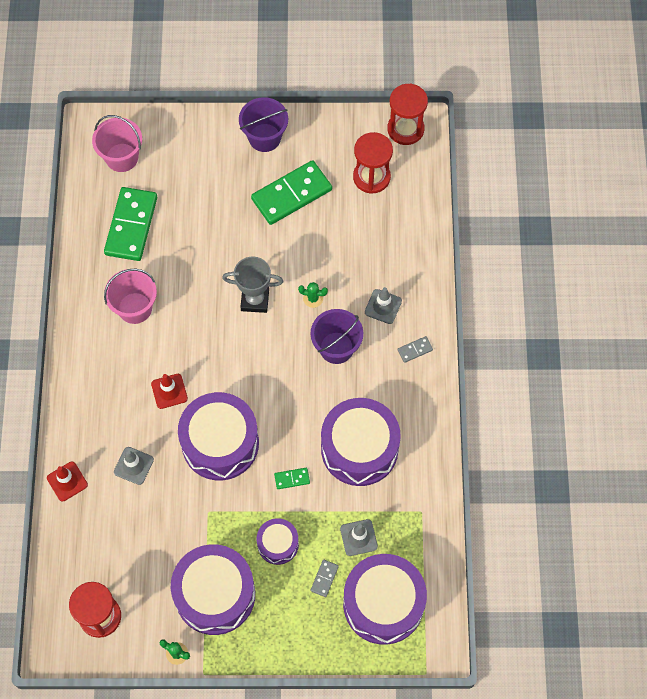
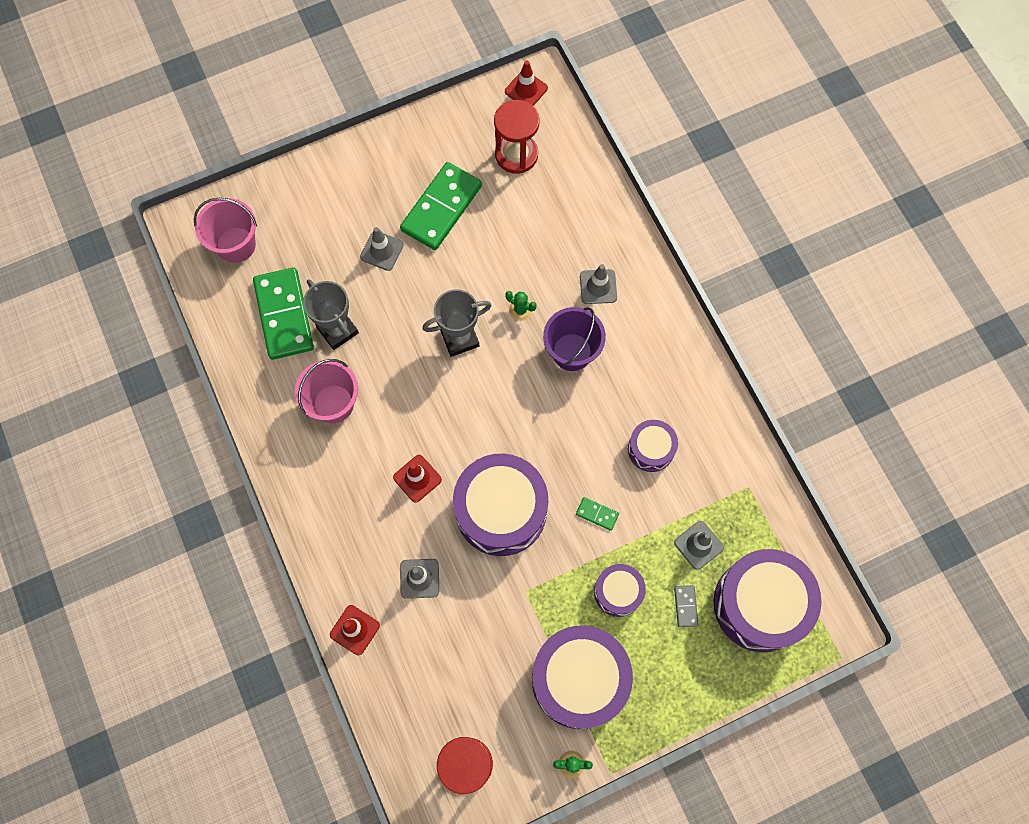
camera: 25 degrees left, 5 degrees up
(165, 254) = (337, 330): none -> grey trophy
(229, 208) = (382, 251): none -> grey traffic cone
(264, 137) = (382, 159): purple bucket -> none
(292, 479) = (597, 514): green domino -> green domino turned 60 degrees clockwise
(313, 298) = (520, 310): green cactus -> green cactus turned 45 degrees clockwise
(359, 448) = (651, 449): purple drum -> purple drum, size x0.52
(405, 129) = (526, 90): red hourglass -> red traffic cone
(415, 350) = (654, 318): grey domino -> none

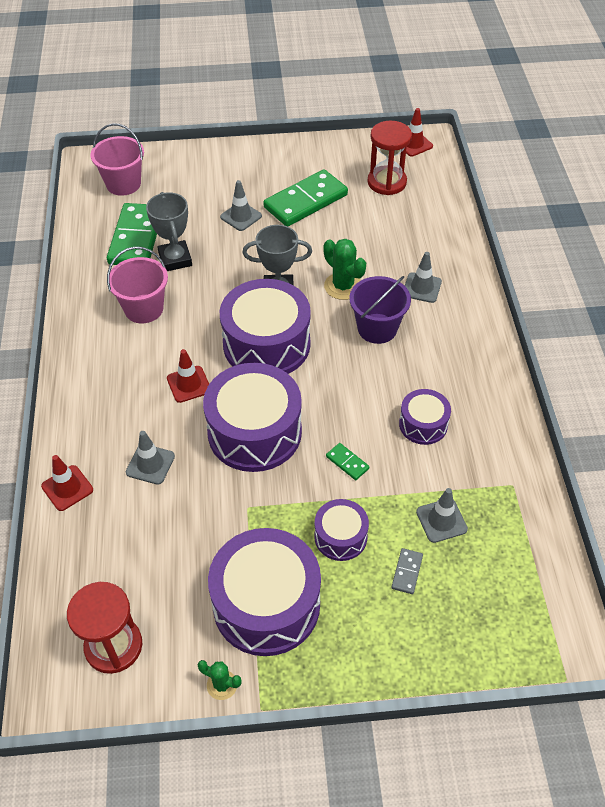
camera: 20 degrees right, 20 degrees down
(520, 310) = (343, 286): green cactus -> green cactus, size x1.70
(760, 604) = (489, 596): purple drum -> purple drum (266, 344)

